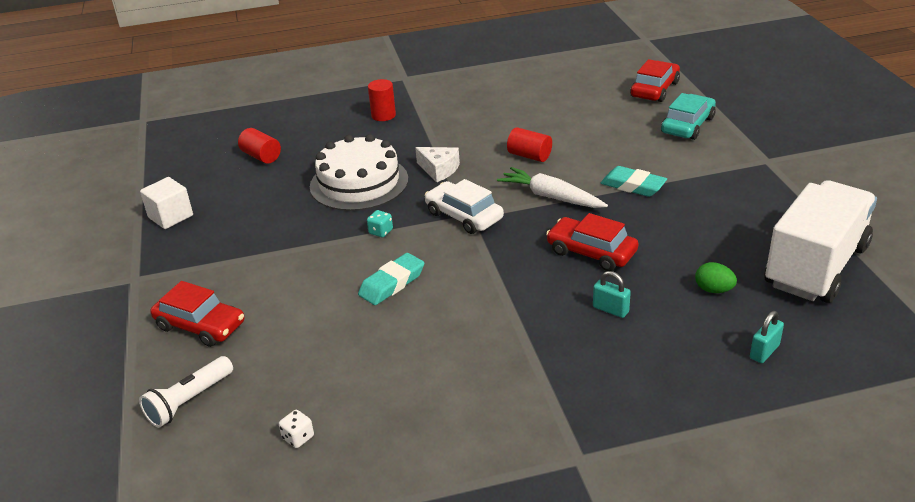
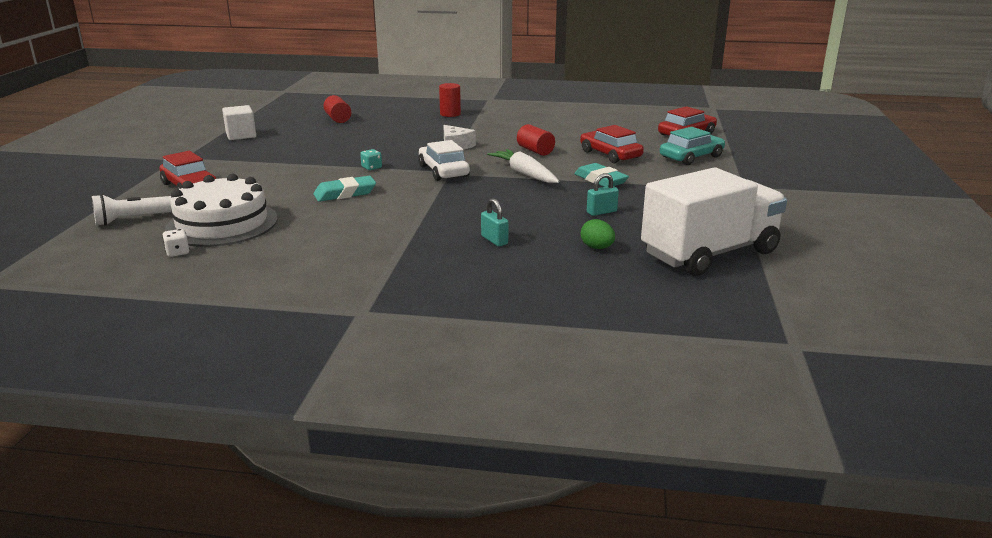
camera: 20 degrees right, 10 degrees down
(359, 183) = (388, 142): white cake -> white cake (222, 223)
(591, 252) = (519, 208): red car -> red car (610, 154)
(764, 351) = (597, 291): turquoise padlock -> turquoise padlock (601, 212)

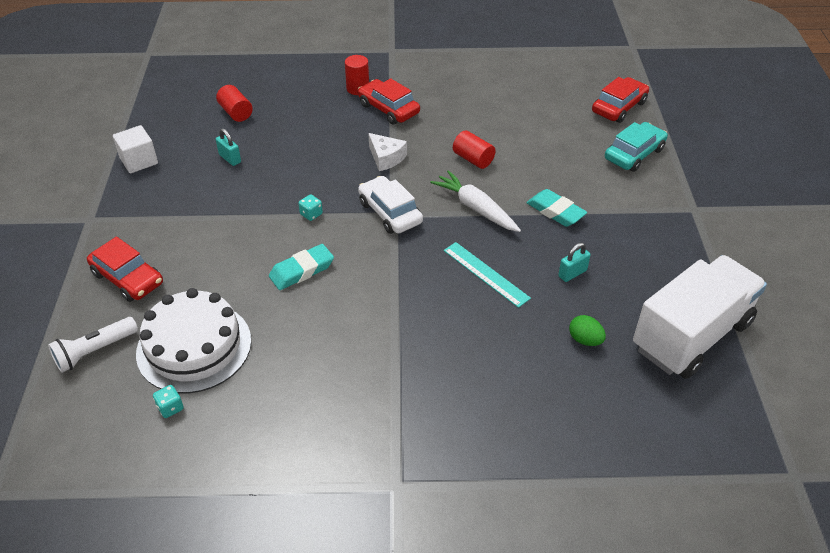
camera: 10 degrees left, 20 degrees up
(177, 252) = (170, 408): white dice -> turquoise dice
(494, 240) = (483, 340): turquoise padlock -> turquoise padlock (230, 158)
(516, 206) = (486, 274): none -> turquoise ruler
(610, 154) = (552, 158): red car -> red car (388, 109)

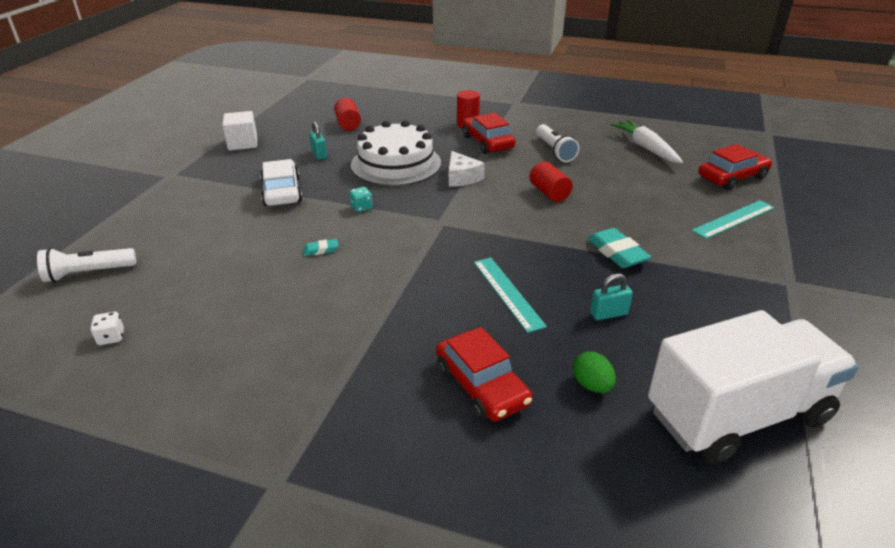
camera: 20 degrees right, 10 degrees down
(128, 278) = (164, 223): red car -> red car (482, 385)
(170, 408) = (111, 337): turquoise dice -> white dice
(194, 346) = (175, 290): white cake -> white cake (396, 164)
(302, 270) = (321, 250): turquoise eraser -> turquoise eraser, size x0.52
(390, 212) = (438, 220): white car -> white car (282, 192)
(456, 107) = (554, 151): none -> white flashlight
(476, 208) = (529, 233): white carrot -> white carrot (646, 148)
(634, 154) = (733, 219): turquoise car -> turquoise ruler

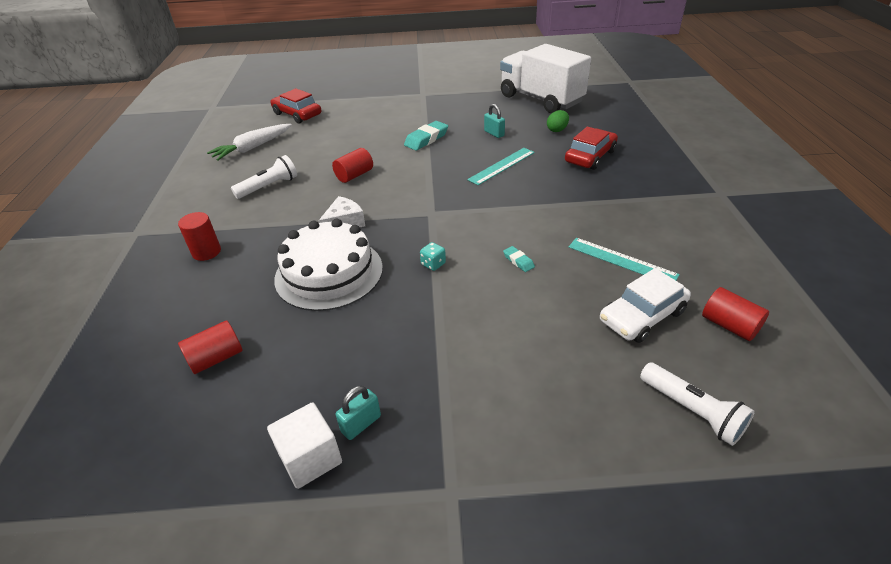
camera: 110 degrees left, 5 degrees up
(111, 337) = (729, 325): white dice -> red cylinder
(282, 192) = (434, 336): white car -> white car (642, 316)
(319, 154) = (323, 347): turquoise padlock -> turquoise padlock (361, 424)
(487, 142) = (257, 227): red car -> none
(733, 219) = (359, 110): turquoise ruler -> turquoise ruler (621, 260)

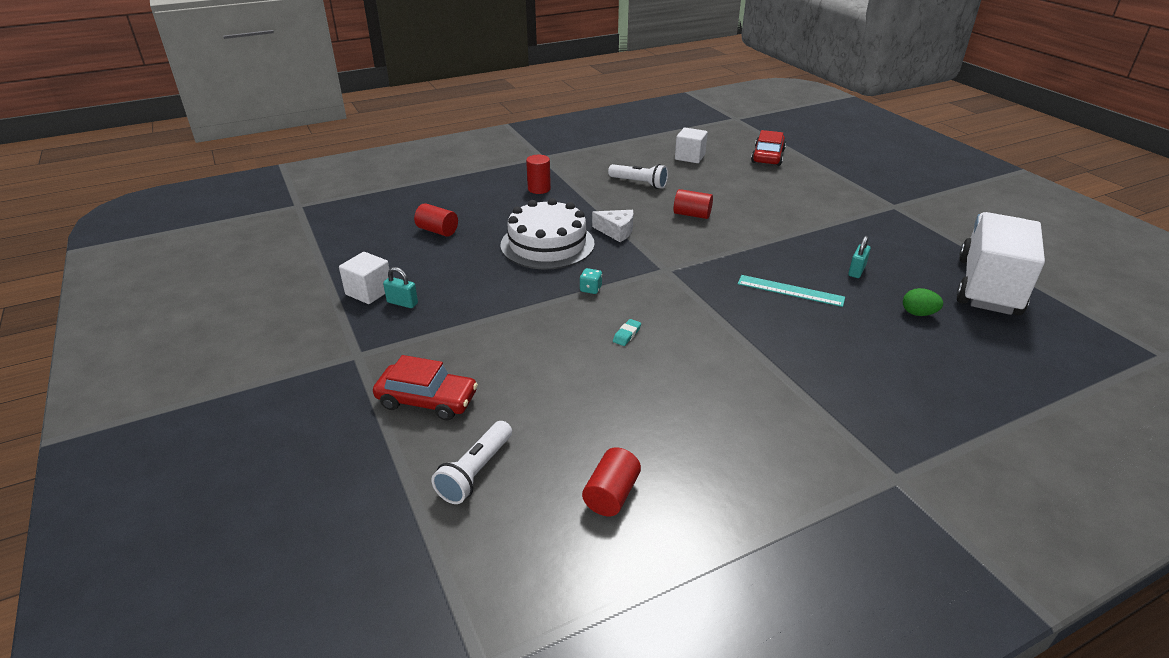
camera: 65 degrees right, 5 degrees down
(253, 148) = (690, 157): white carrot -> white cube
(426, 139) = (796, 233): turquoise eraser -> none
(590, 156) = (878, 350): red car -> red car (427, 400)
(621, 260) = (674, 402): turquoise ruler -> none
(642, 316) = (591, 427): white car -> none

